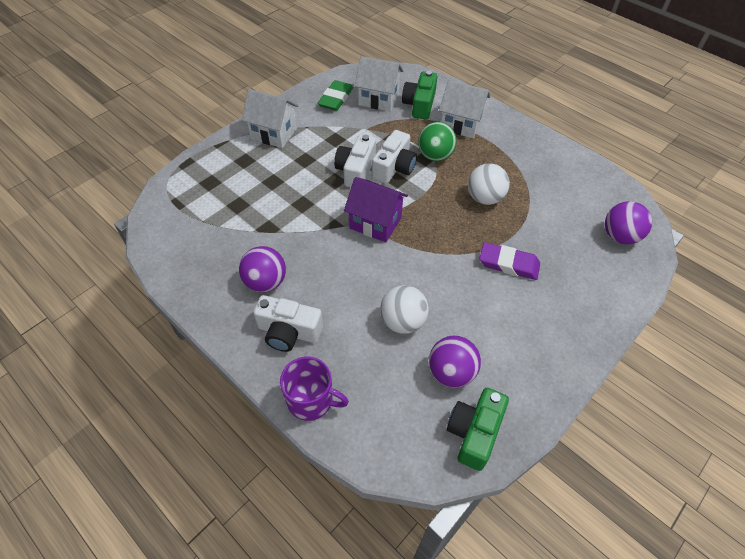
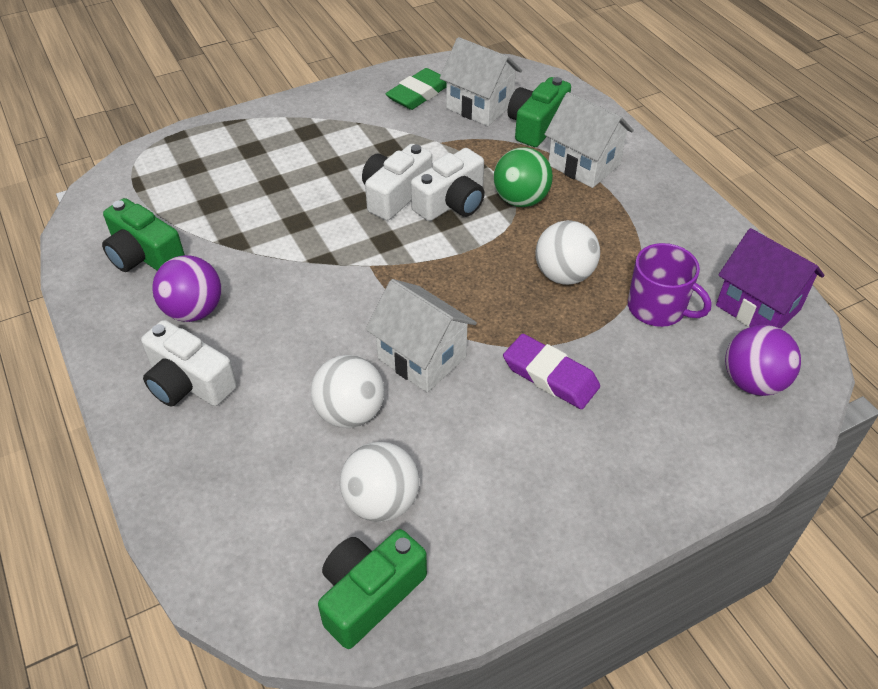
camera: 20 degrees right, 5 degrees down
(210, 252) = (144, 255): none -> green camera
(273, 134) = (308, 123): white house -> white house (422, 358)
(311, 400) = (170, 479): purple mug -> purple mug (658, 308)
(375, 223) = (384, 271): purple house -> purple house (758, 307)
(451, 372) = (381, 501): purple ball -> white ball

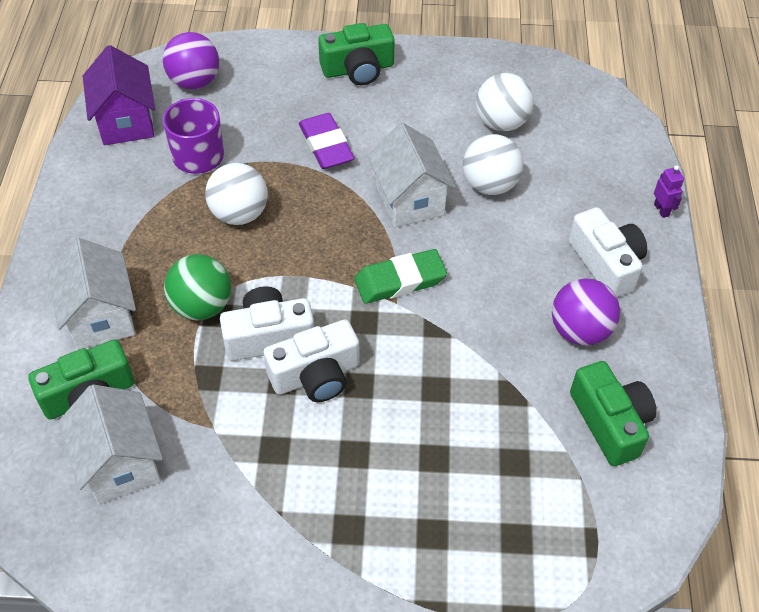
camera: 150 degrees left, 5 degrees up
(142, 473) = (661, 210): none -> purple robot
(369, 594) = (537, 82): green camera -> green camera (358, 69)
(419, 94) = (170, 529): green eraser -> green eraser (400, 281)

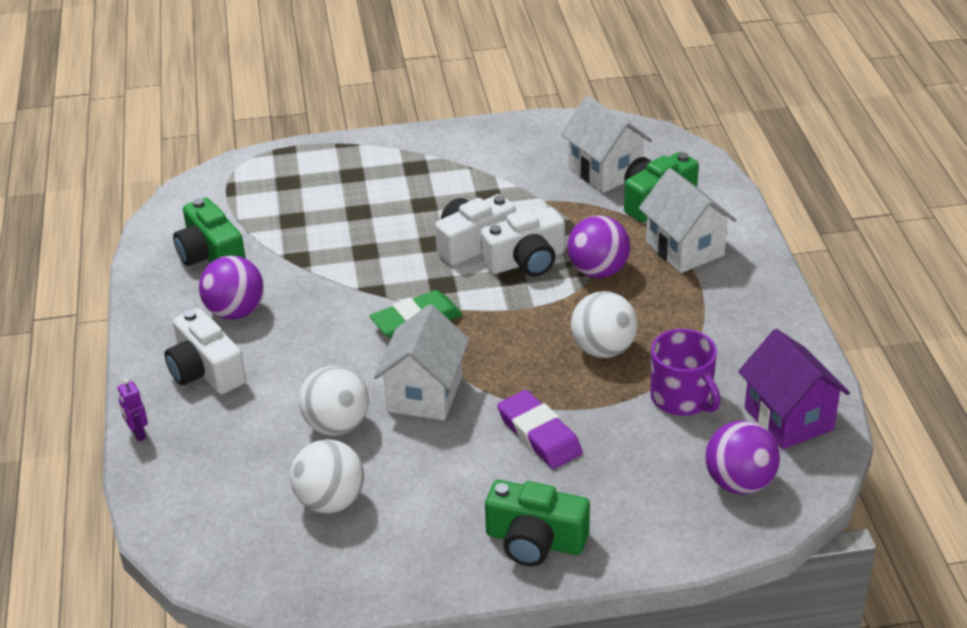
camera: 170 degrees right, 15 degrees down
(202, 306) = (598, 271): green ball -> purple ball
(358, 69) = (535, 541): green camera -> green camera turned 135 degrees counterclockwise
(409, 200) = (425, 394): white house -> white house turned 45 degrees clockwise

